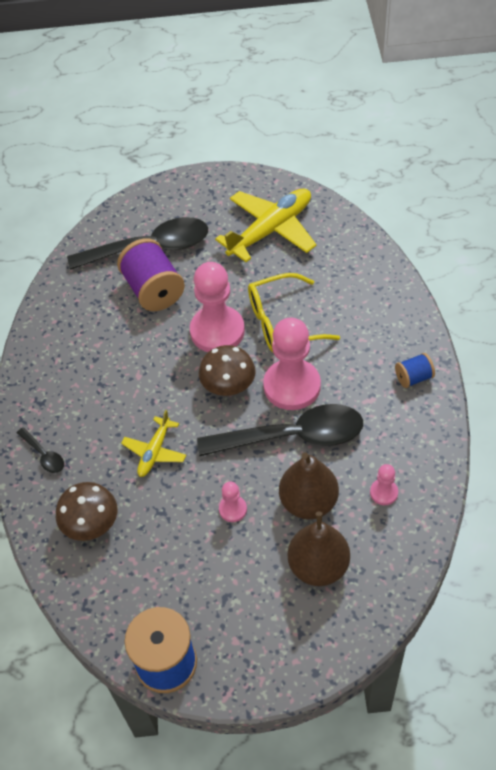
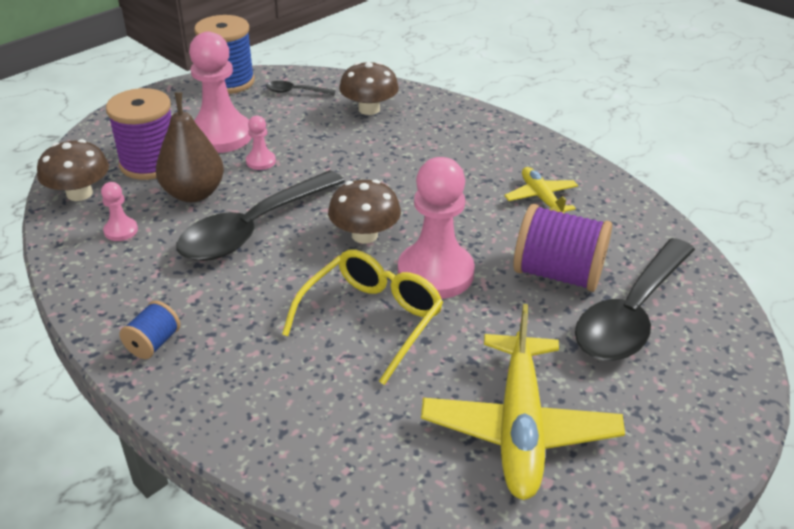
camera: 135 degrees right, 15 degrees down
(44, 455) = (463, 122): black spoon -> black spoon (295, 92)
(155, 452) = (374, 163): yellow plane -> yellow plane (541, 198)
(292, 386) = (296, 266): pink pawn -> pink pawn (221, 136)
(318, 566) = (150, 163): brown pear -> purple spool
(394, 560) = (79, 193): none -> brown mushroom

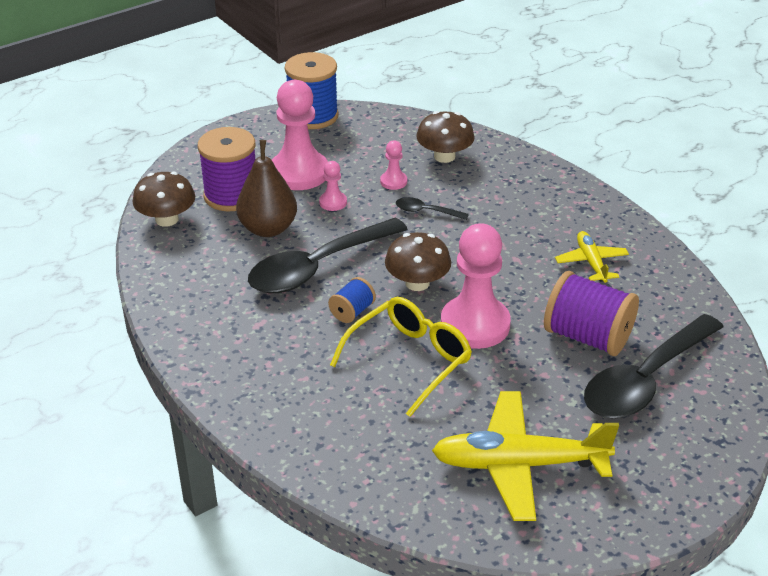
camera: 10 degrees right, 0 degrees up
(121, 230) = (201, 258): pink pawn -> pink pawn (393, 181)
(153, 343) = (221, 361): blue spool -> blue spool (352, 312)
(295, 92) = (376, 132): black spoon -> black spoon (426, 211)
(519, 427) = (518, 465): yellow plane -> yellow plane turned 75 degrees clockwise

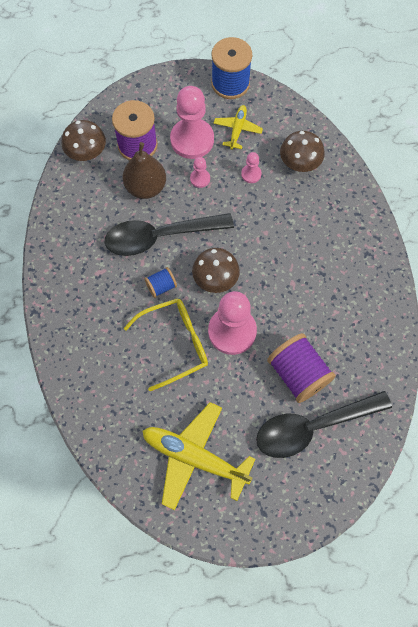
camera: 25 degrees right, 30 degrees up
(426, 211) = (257, 213): black spoon -> none
(591, 262) = (341, 308): yellow plane -> yellow plane (237, 129)

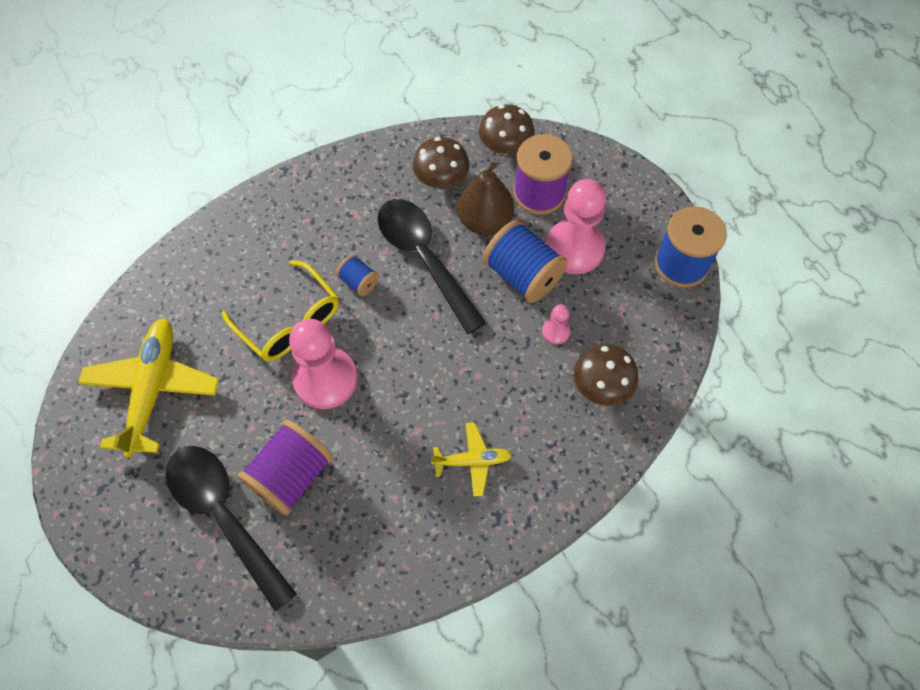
camera: 70 degrees right, 5 degrees down
(200, 178) = (523, 275): pink pawn -> blue spool
(215, 278) = (391, 337): brown mushroom -> brown mushroom (441, 179)
(237, 129) = (615, 294): yellow plane -> yellow plane (472, 461)

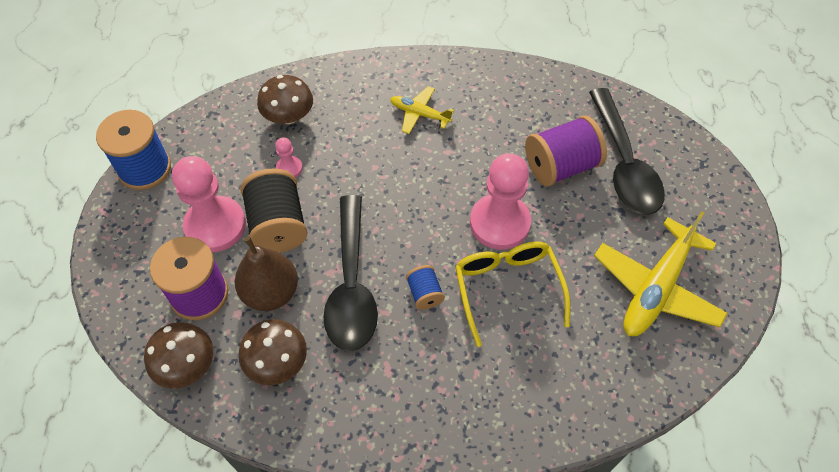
camera: 150 degrees left, 5 degrees down
(523, 275) = (278, 225): blue spool -> black spool

